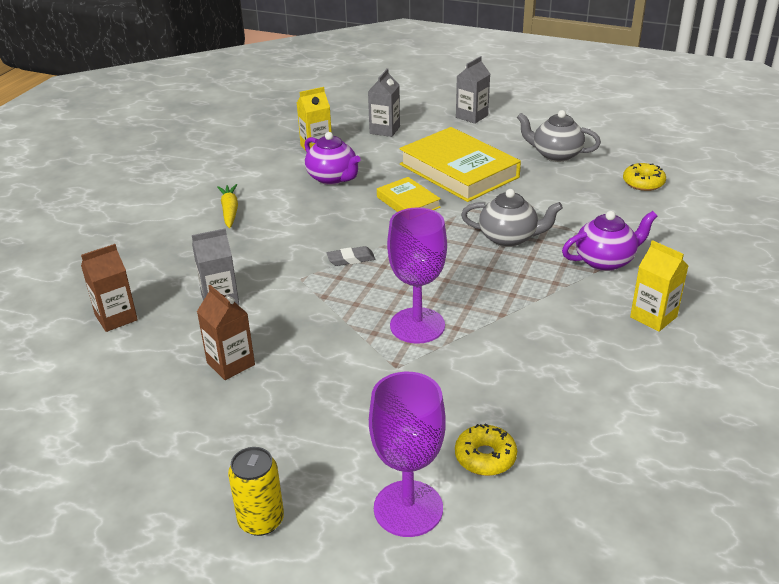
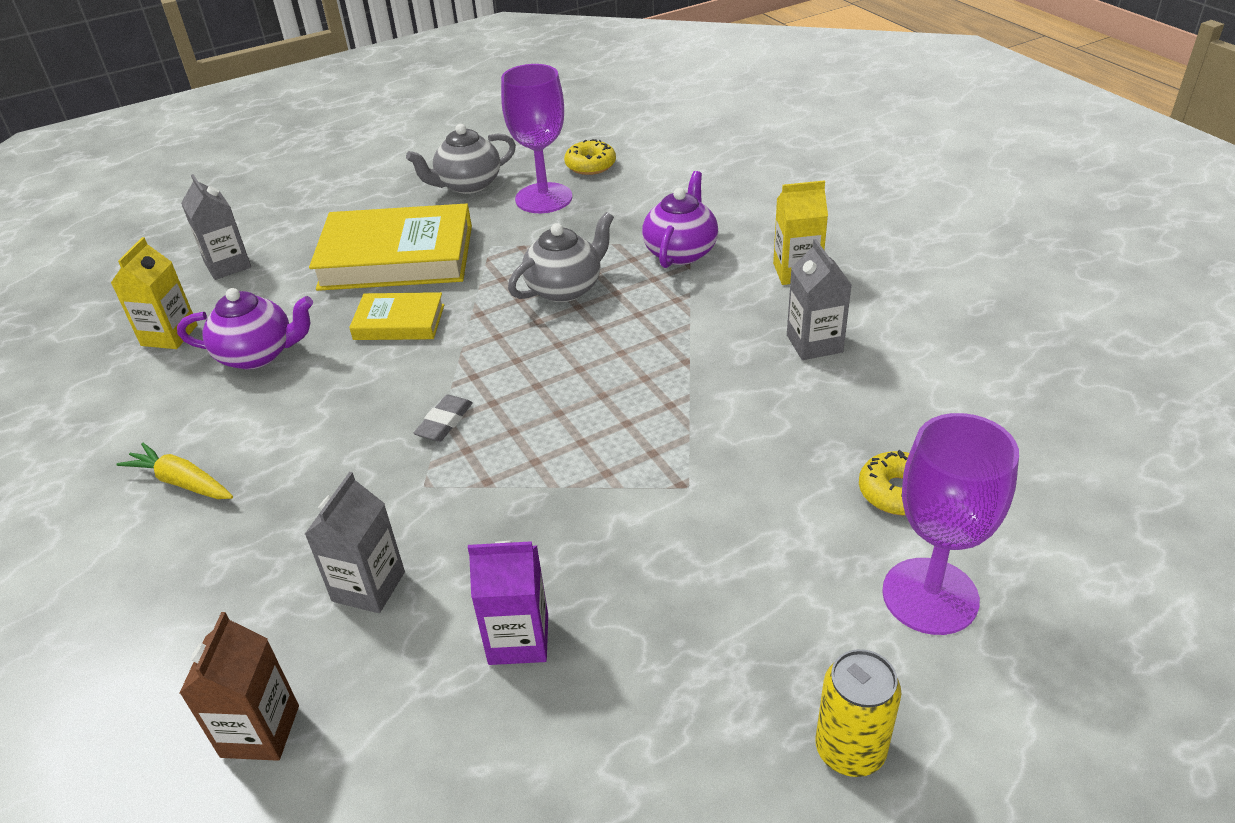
camera: 50 degrees left, 5 degrees up
(230, 364) = (518, 639): brown carton -> purple carton
(417, 325) = (633, 431): purple goblet -> purple goblet (544, 198)
(472, 116) = (310, 195): grey carton -> grey carton (814, 343)

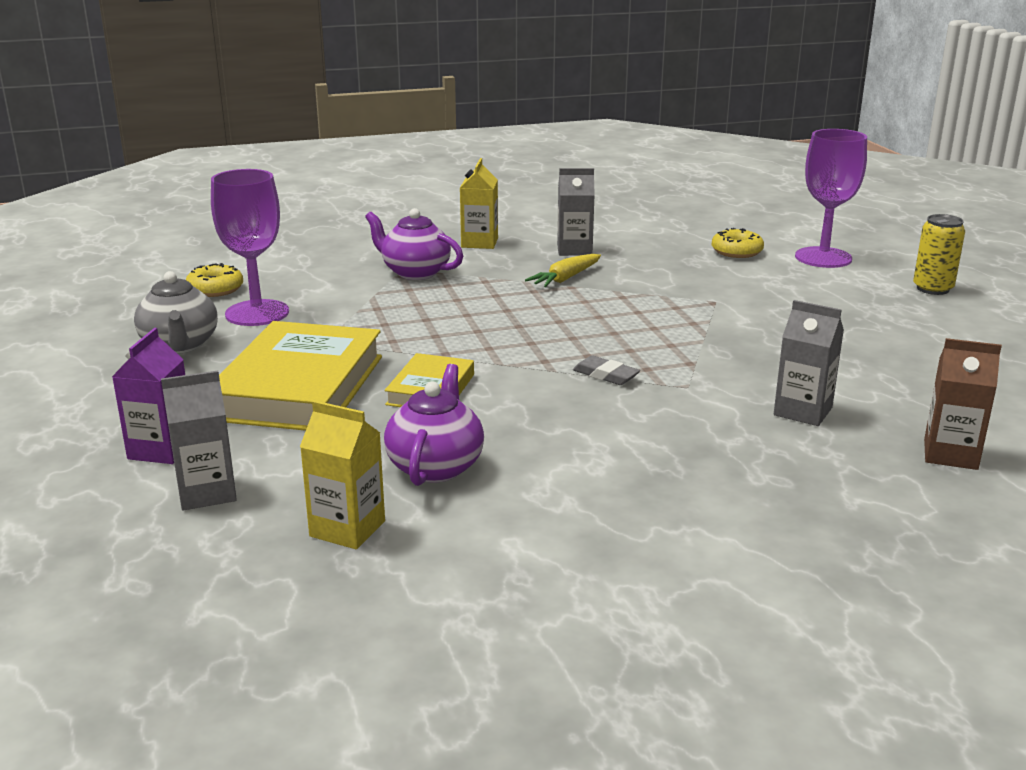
camera: 80 degrees left, 15 degrees down
(182, 482) = (644, 504): yellow carrot -> yellow carrot (565, 279)
(518, 639) = (857, 362): purple carton -> purple carton (161, 450)
(565, 288) = (434, 317): grey teapot -> none

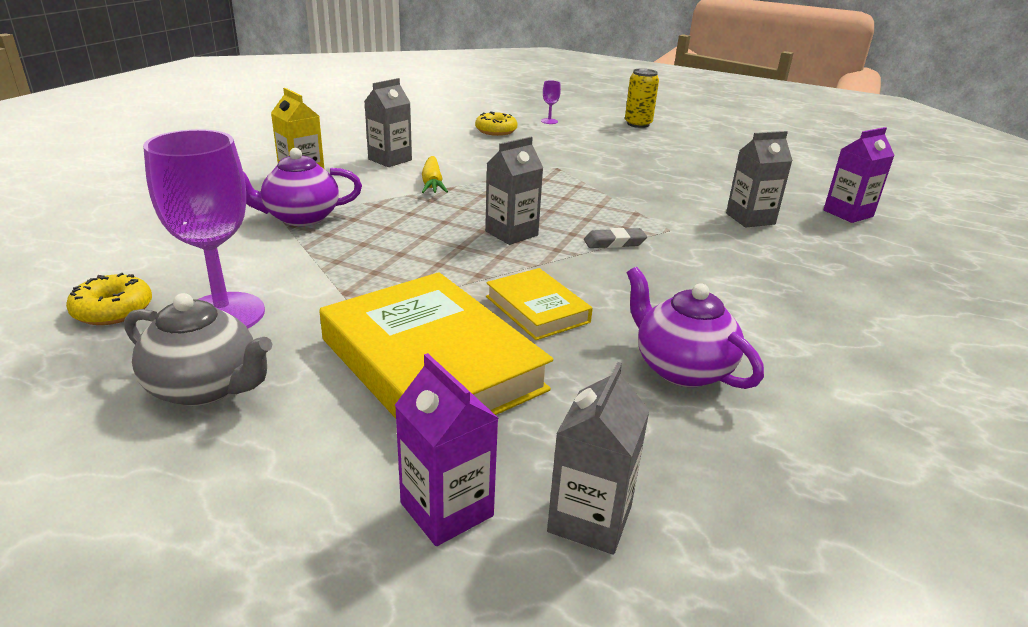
camera: 50 degrees left, 5 degrees up
(347, 529) = (753, 462): yellow carton -> none
(537, 336) = (511, 233): none -> grey carton
(823, 257) = (549, 121): purple goblet -> purple goblet, size x0.40
(950, 454) = (848, 213): brown carton -> purple carton

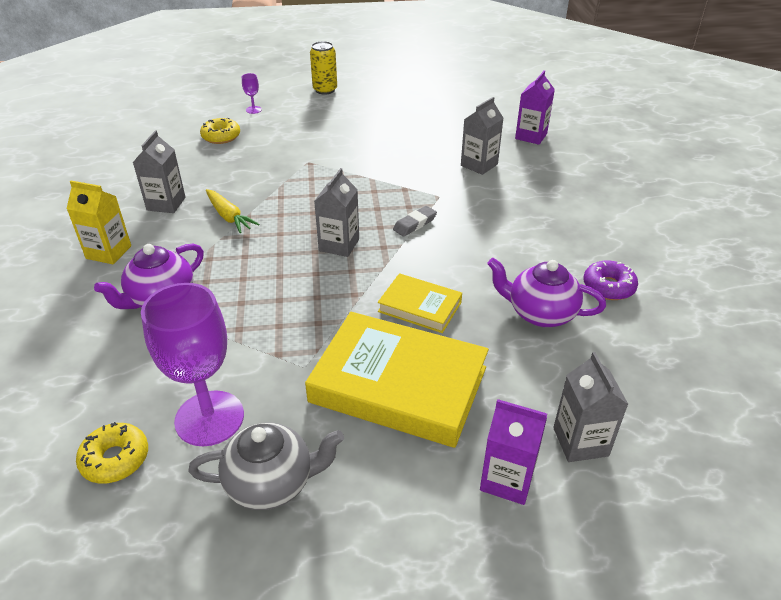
camera: 30 degrees left, 10 degrees up
(811, 378) = (608, 287): none -> purple donut

